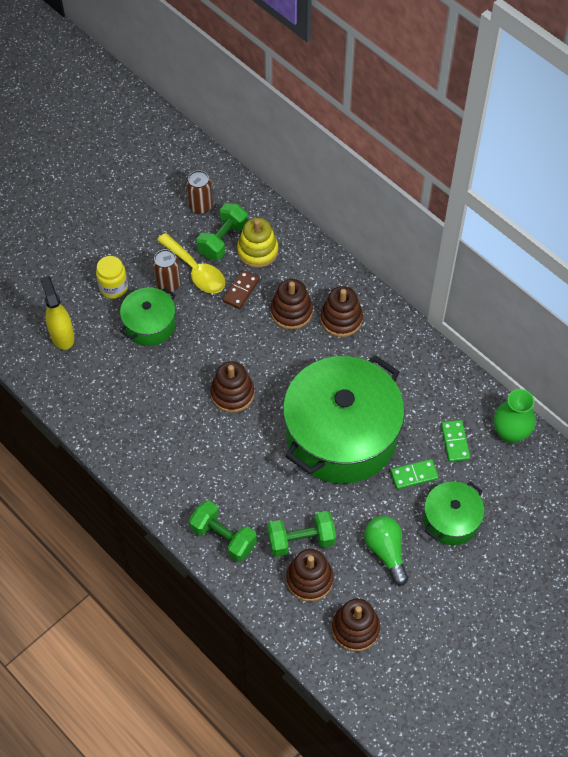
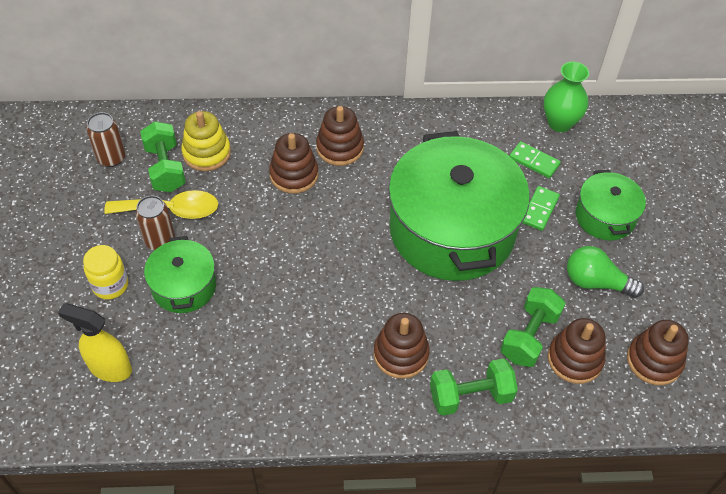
camera: 50 degrees left, 5 degrees down
(232, 393) = (328, 277): brown stacking toy -> brown stacking toy (401, 354)
(241, 290) = (231, 193): brown domino -> none

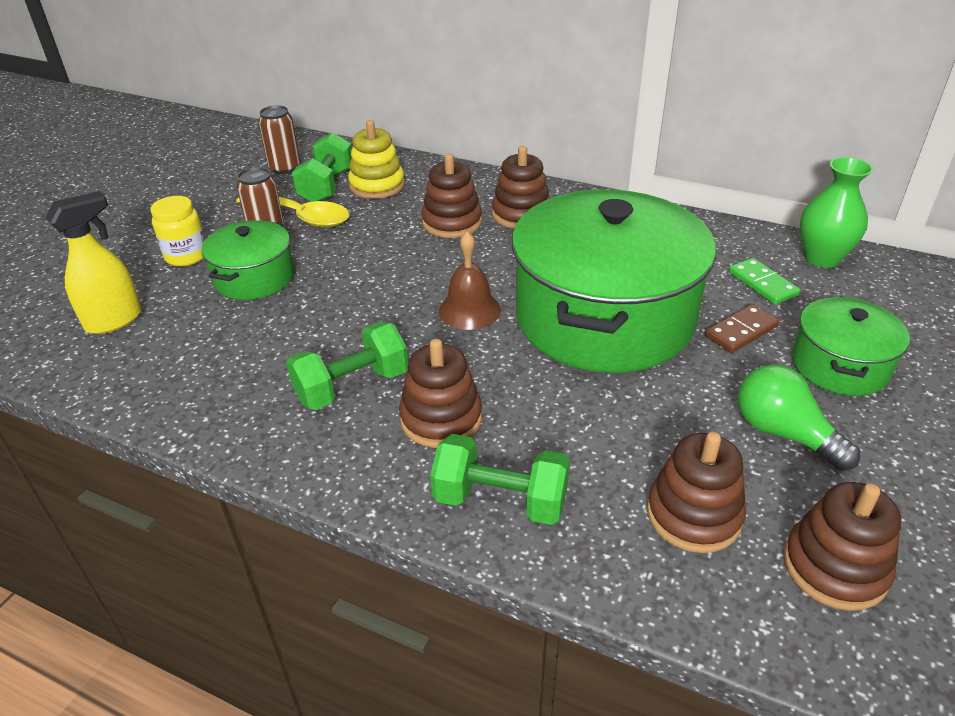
camera: 30 degrees right, 15 degrees down
(109, 368) = (114, 320): yellow spray bottle -> yellow spray bottle turned 90 degrees clockwise
(361, 257) = (469, 310): none -> brown bell
(529, 336) = (637, 462): green dumbbell -> green dumbbell (352, 386)
(539, 209) = (741, 331): green domino -> brown domino

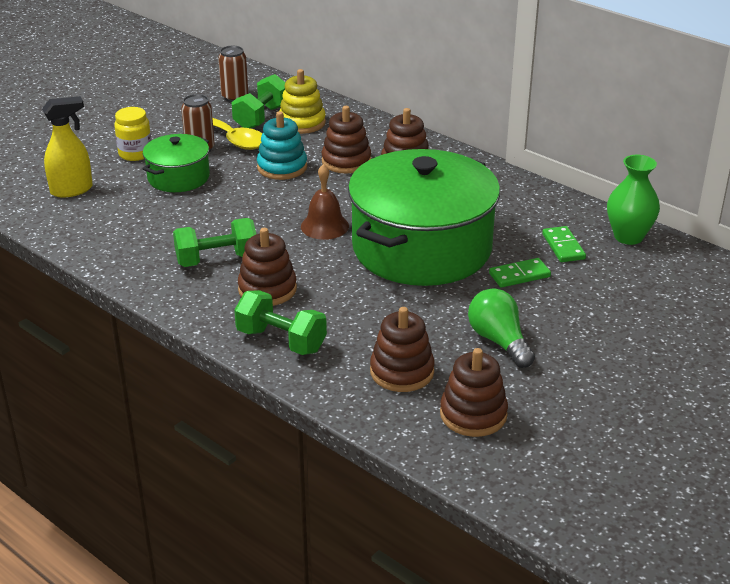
camera: 15 degrees right, 5 degrees down
(379, 242) = (282, 167): none -> turquoise stacking toy
(741, 331) = (519, 275): brown domino -> green domino
(839, 365) = (576, 309): green pot -> none

